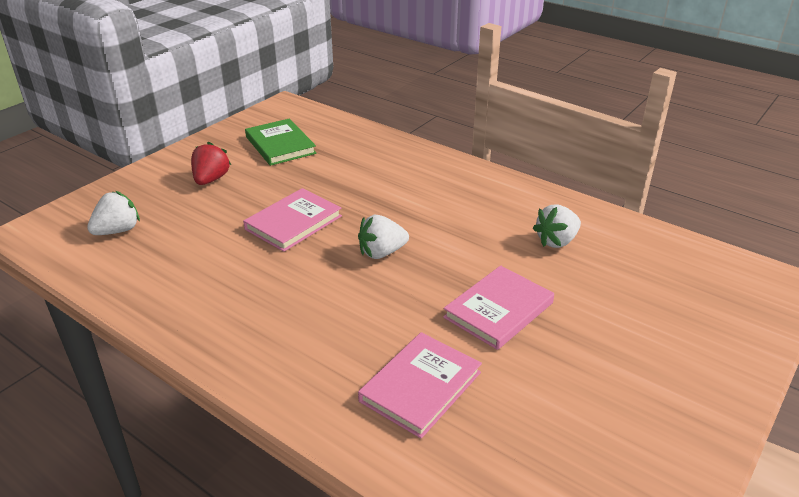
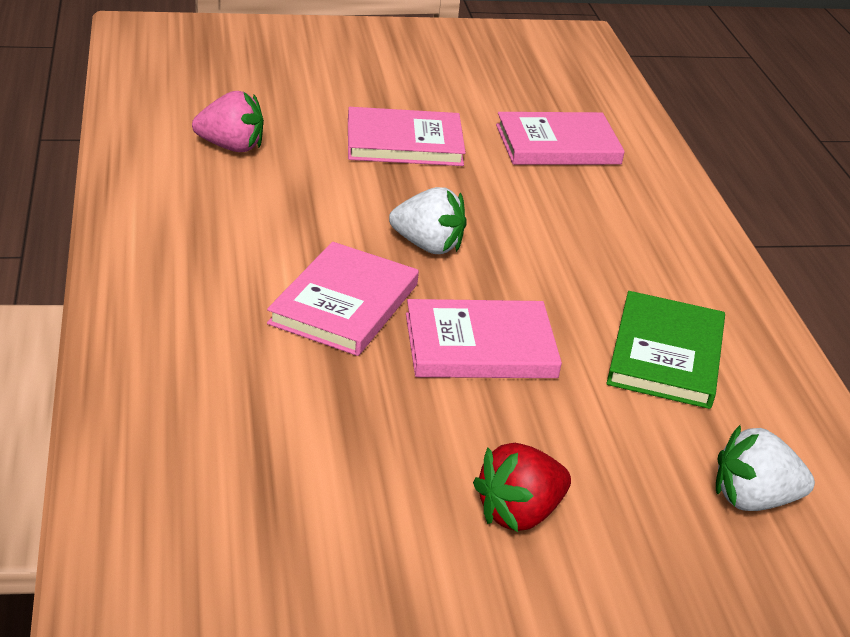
camera: 140 degrees left, 0 degrees up
(280, 145) = (305, 516): green book -> green book (666, 355)
(371, 205) = (344, 304): none -> pink book
(556, 241) = (231, 147): white strawberry -> pink strawberry

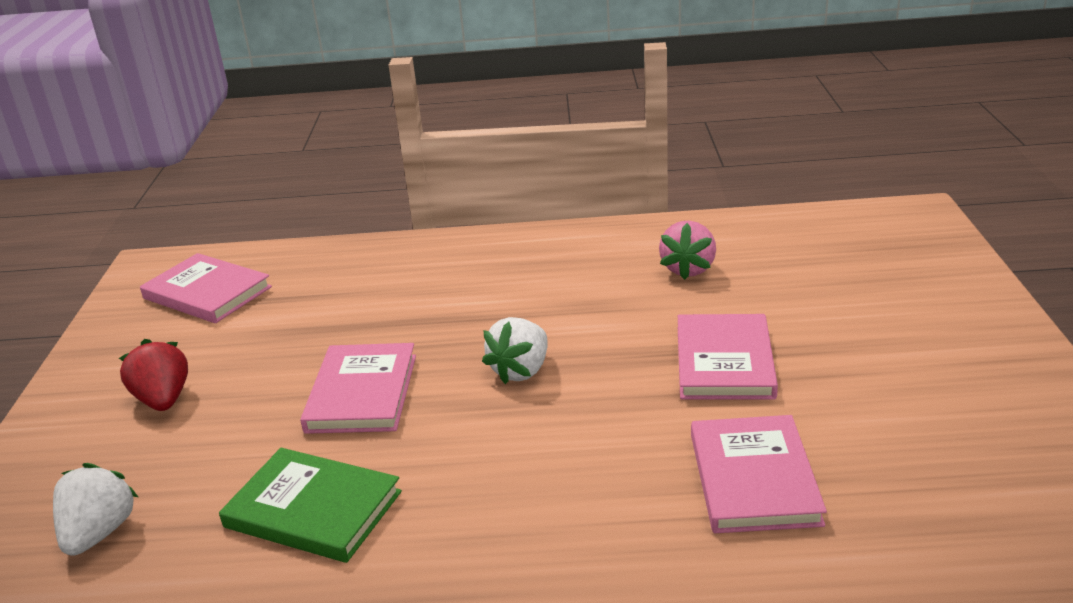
camera: 105 degrees right, 5 degrees down
(344, 304) = (436, 327): pink book -> pink book (207, 293)

